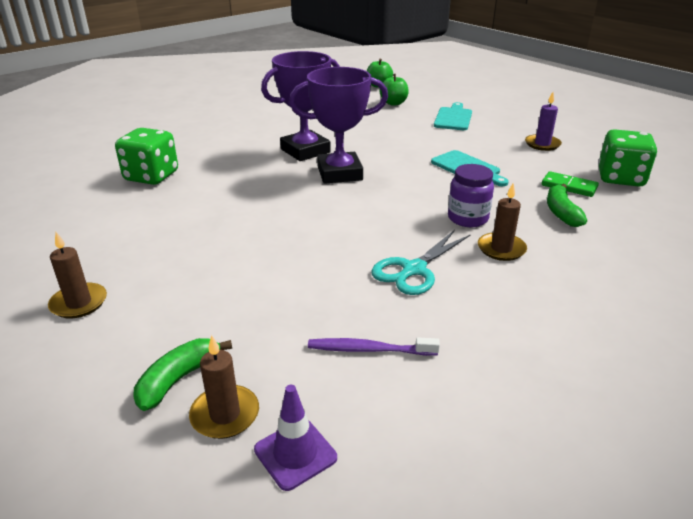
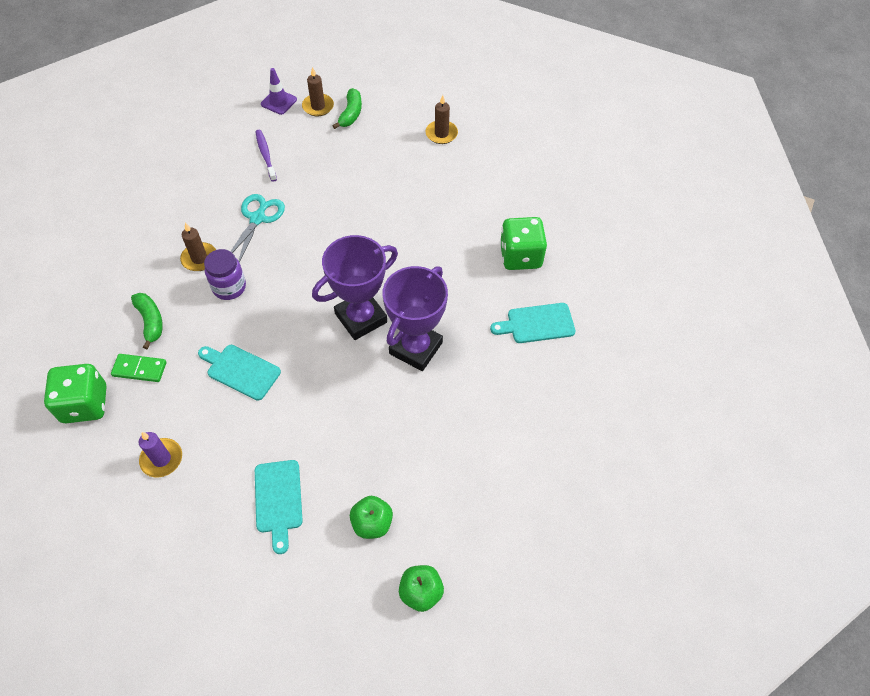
camera: 155 degrees right, 25 degrees up
(193, 143) = (537, 324): none -> turquoise cutting board
(369, 350) = (266, 155): purple toothbrush -> purple toothbrush turned 90 degrees counterclockwise

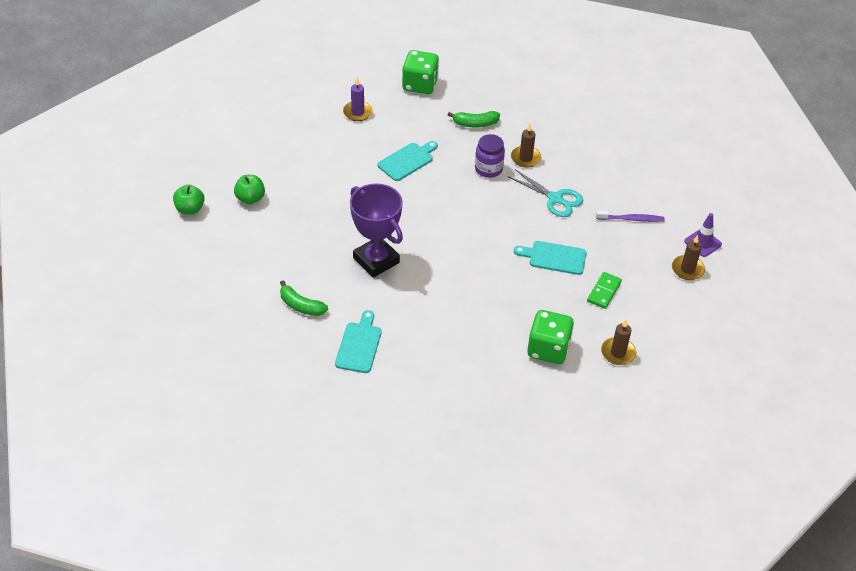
camera: 110 degrees right, 10 degrees down
(139, 369) = (435, 113): green domino -> green domino (604, 291)
(278, 500) = (295, 159): turquoise cutting board -> turquoise cutting board (554, 257)
(351, 114) = (669, 291): green banana -> green banana (301, 306)
(361, 318) = (421, 236): purple trophy -> none
(520, 256) = (436, 360): green dice -> green dice (548, 349)

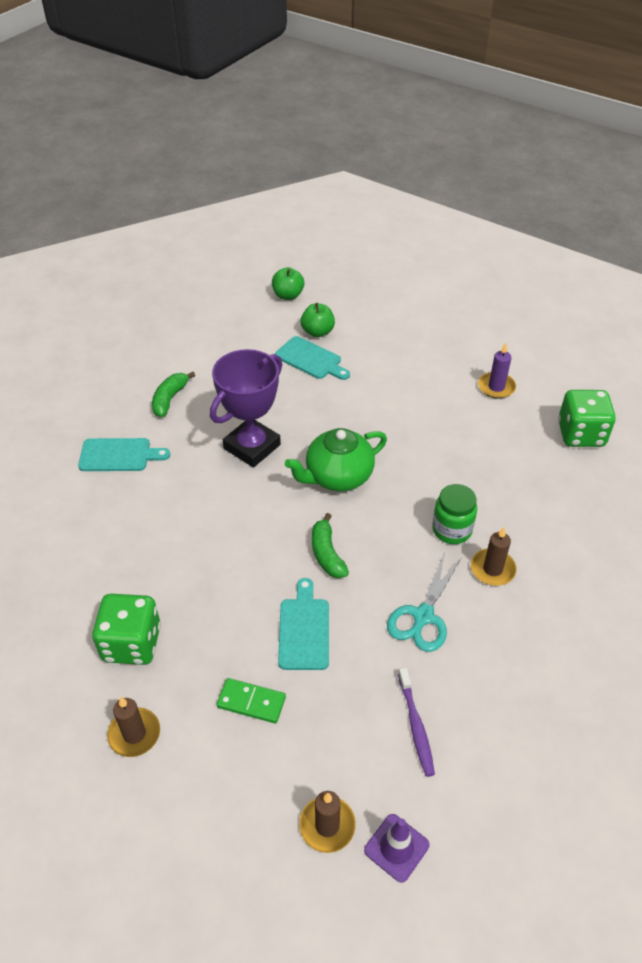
camera: 80 degrees right, 0 degrees up
(407, 161) = (431, 446): turquoise cutting board -> turquoise cutting board (311, 359)
(422, 216) = (337, 476): none -> green teapot
(475, 124) = (535, 502): green banana -> green banana (327, 553)
(488, 169) = (452, 530): purple jar -> green jar

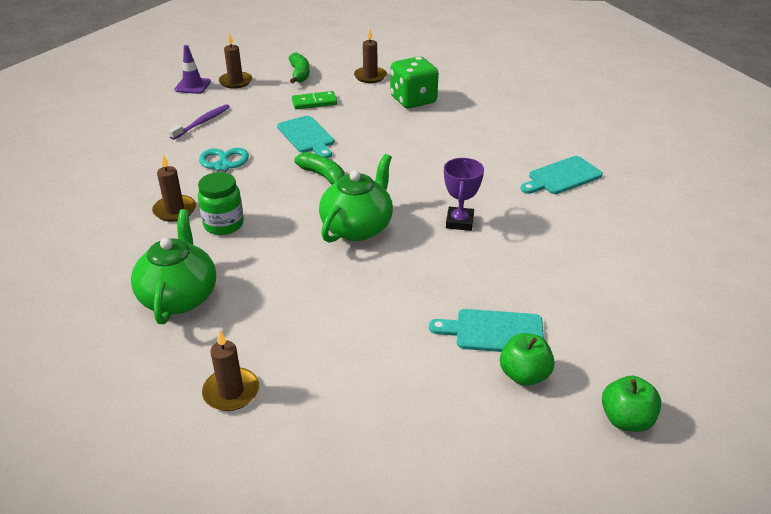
camera: 150 degrees right, 10 degrees down
(170, 399) = (585, 231): green banana -> green banana (299, 74)
(252, 446) = (459, 222): purple trophy -> purple trophy, size x0.58
(416, 726) = (202, 122): purple toothbrush -> purple toothbrush turned 75 degrees clockwise
(496, 387) = (231, 392): purple candle -> brown candle
(512, 468) = (179, 297): none -> green teapot
(580, 434) = (99, 368): green dice -> none

